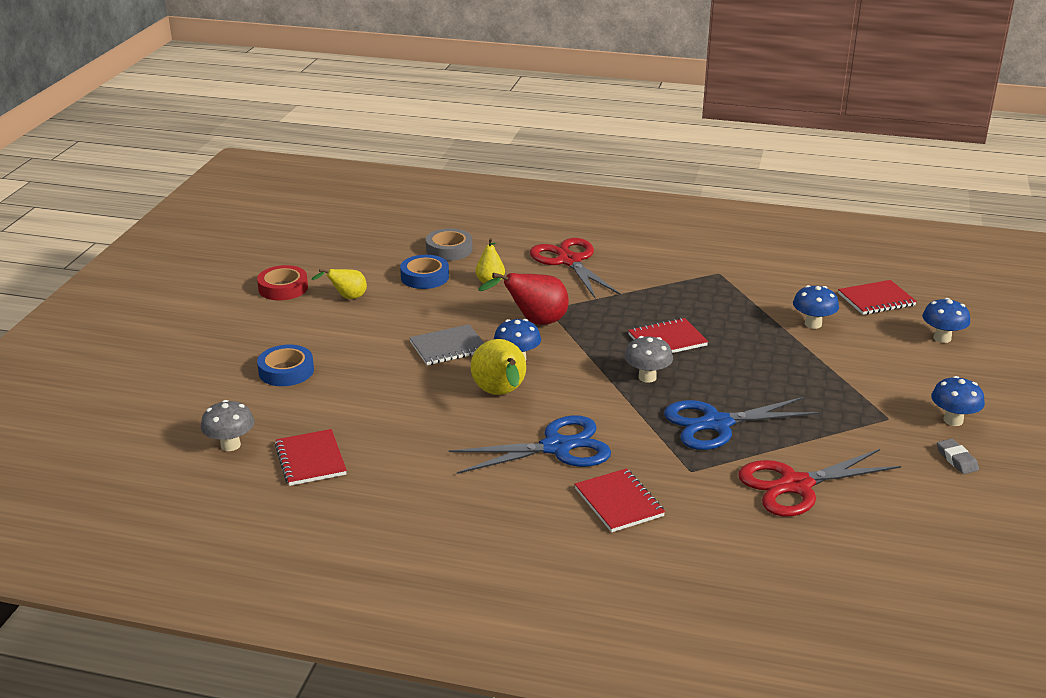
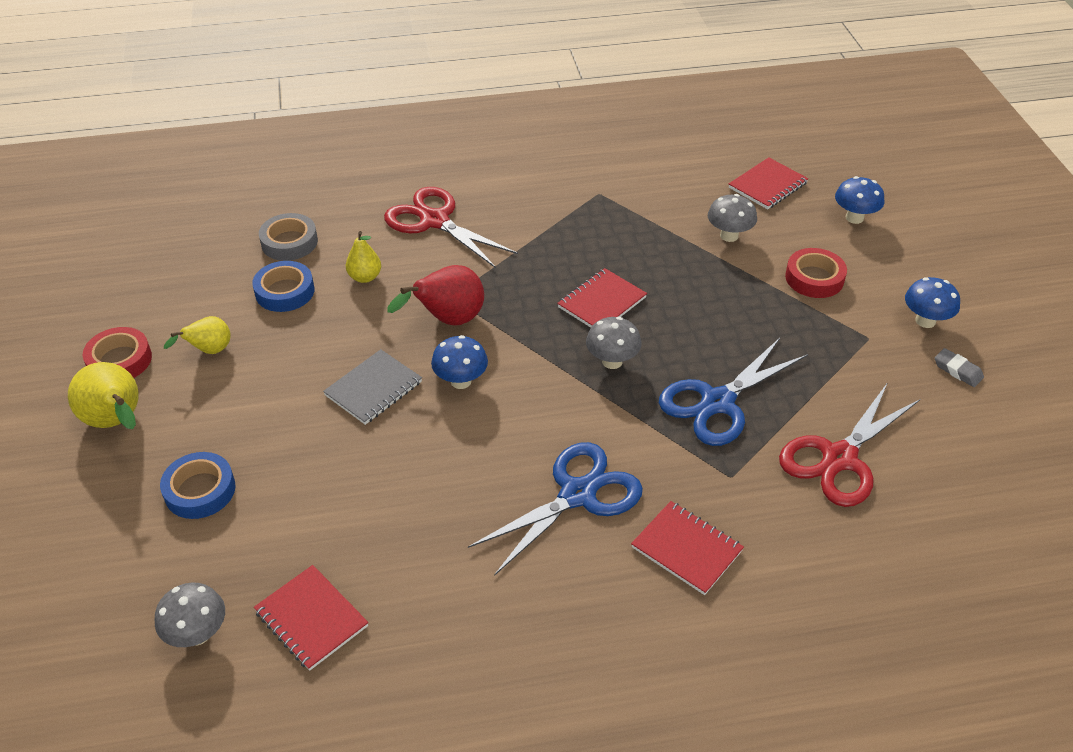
camera: 25 degrees left, 15 degrees up
(501, 394) = (473, 438): yellow pear -> yellow pear (117, 422)
(813, 324) = (729, 236): blue mushroom -> grey mushroom
(869, 368) = (814, 278): none -> red tape

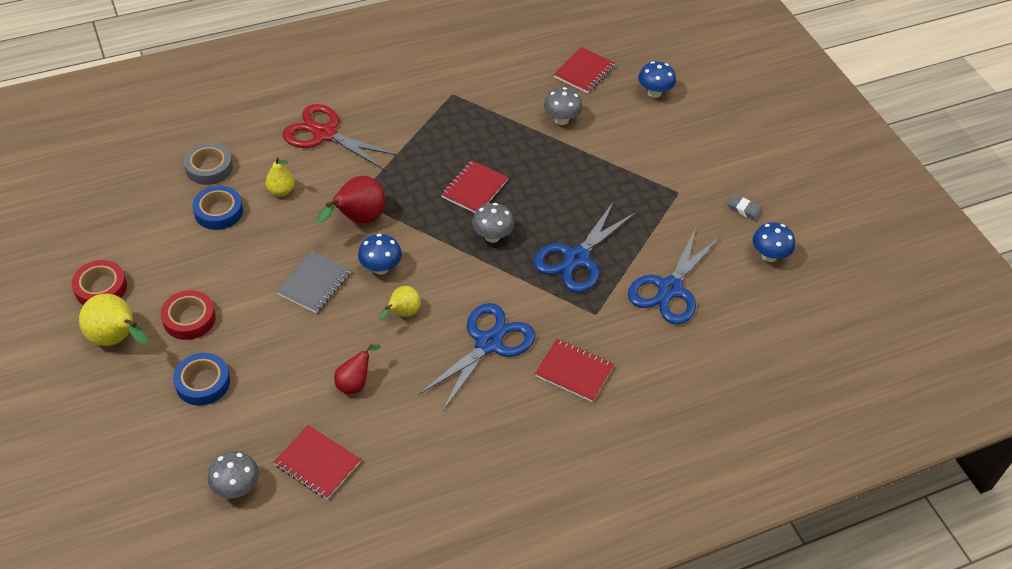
camera: 15 degrees left, 5 degrees up
(209, 351) = (172, 270): yellow pear -> yellow pear (402, 313)
(390, 520) = (355, 383): none -> red pear
(814, 278) = (631, 148): red tape -> red tape (189, 319)
(839, 458) = (670, 289): red scissors -> blue scissors
(925, 321) = (717, 173): blue mushroom -> blue mushroom (769, 255)

